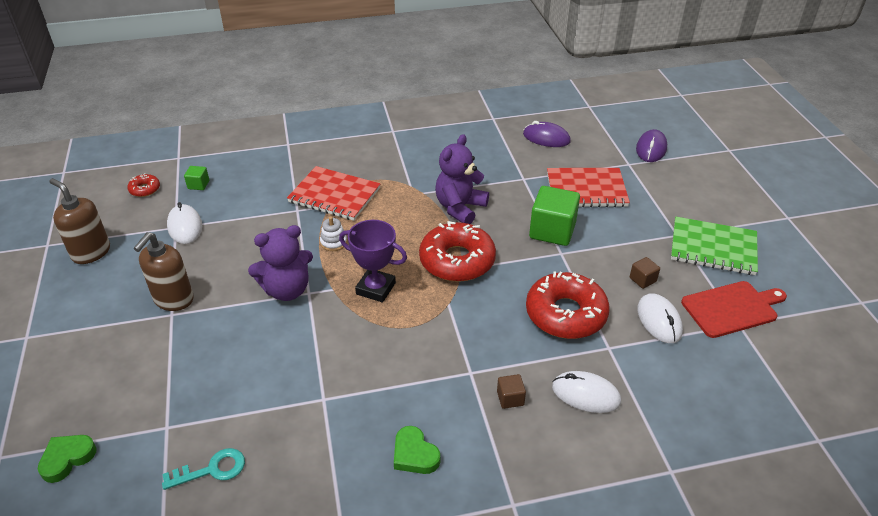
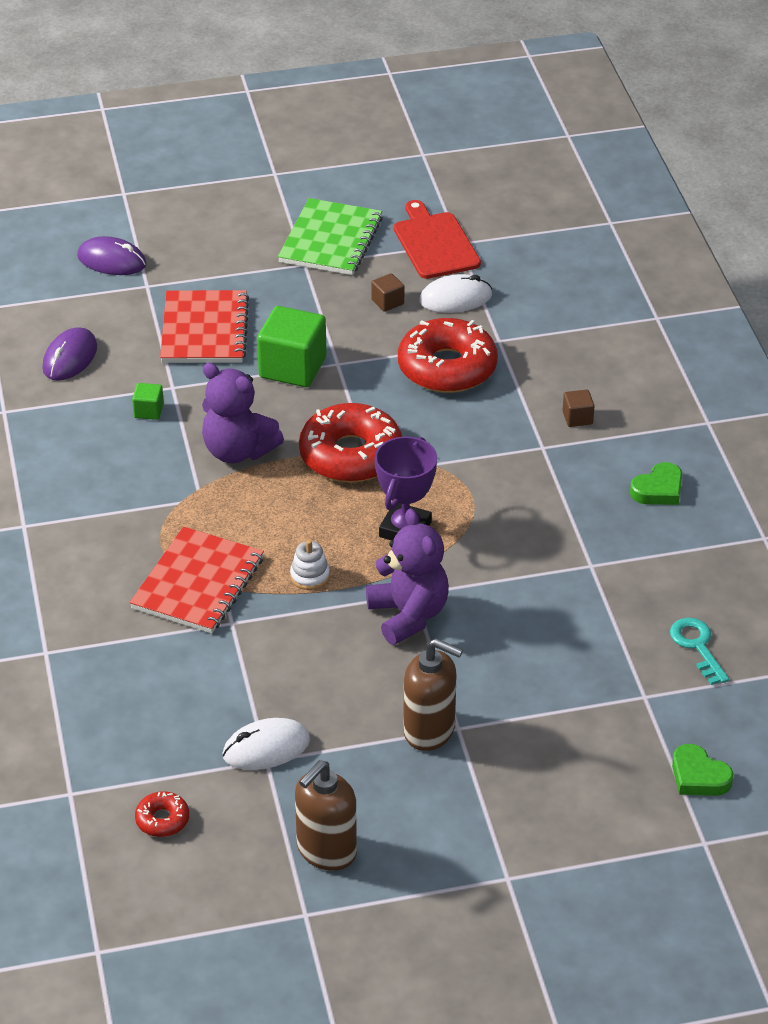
camera: 90 degrees left, 0 degrees up
(198, 185) = (155, 750): green cube -> green cube (148, 411)
(586, 394) = (567, 363): white mouse -> none

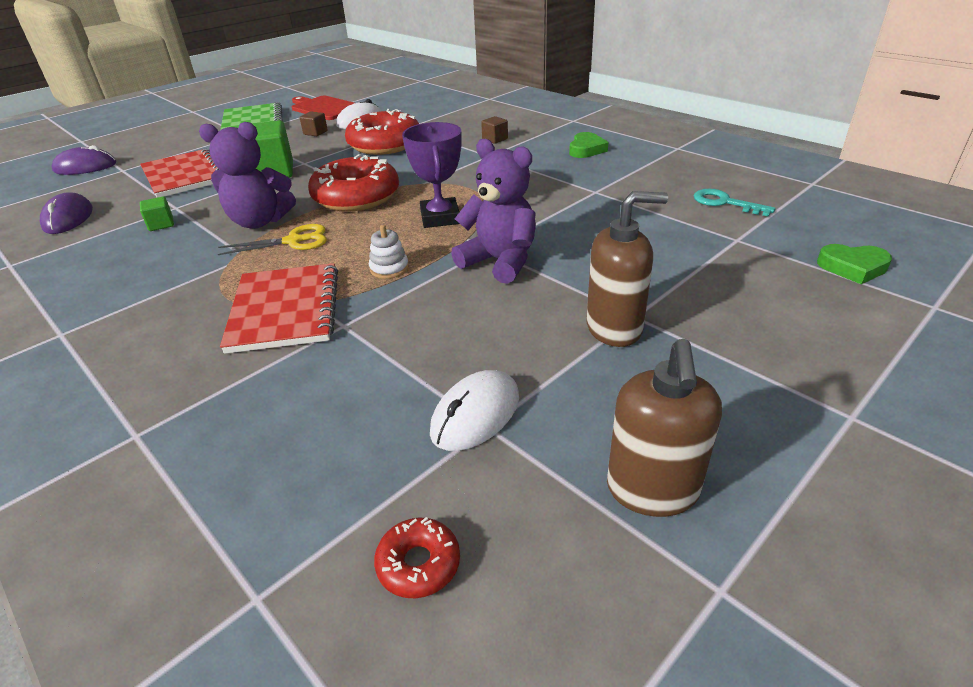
camera: 30 degrees left, 5 degrees down
(252, 497) = (293, 241): none -> yellow scissors

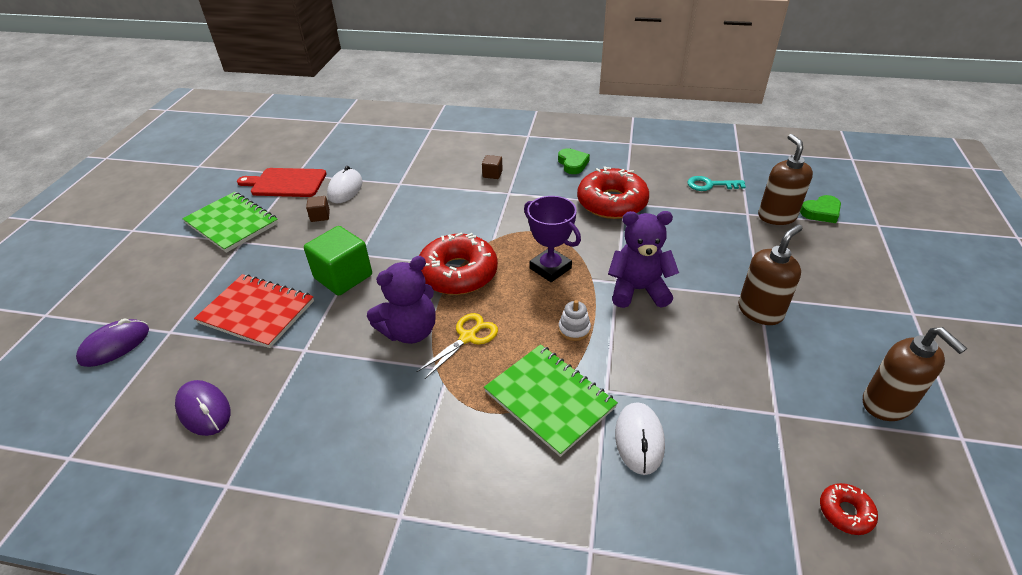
camera: 35 degrees left, 5 degrees up
(161, 224) = (319, 373): green cube -> none
(285, 310) = (550, 399): red notebook -> green notebook
(385, 144) = (406, 209): red donut -> red donut (612, 202)
(475, 414) = (762, 409): white mouse -> white mouse (639, 439)
(776, 253) = (776, 216): none -> brown soap dispenser

